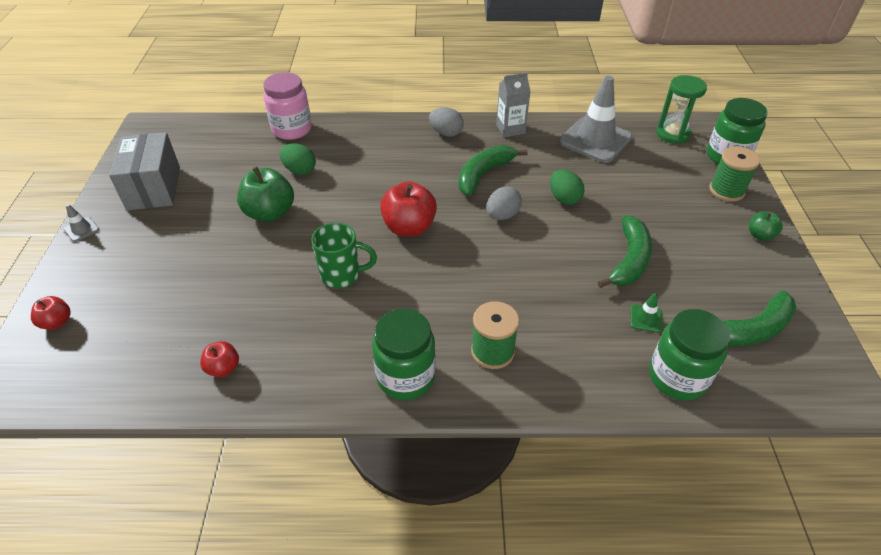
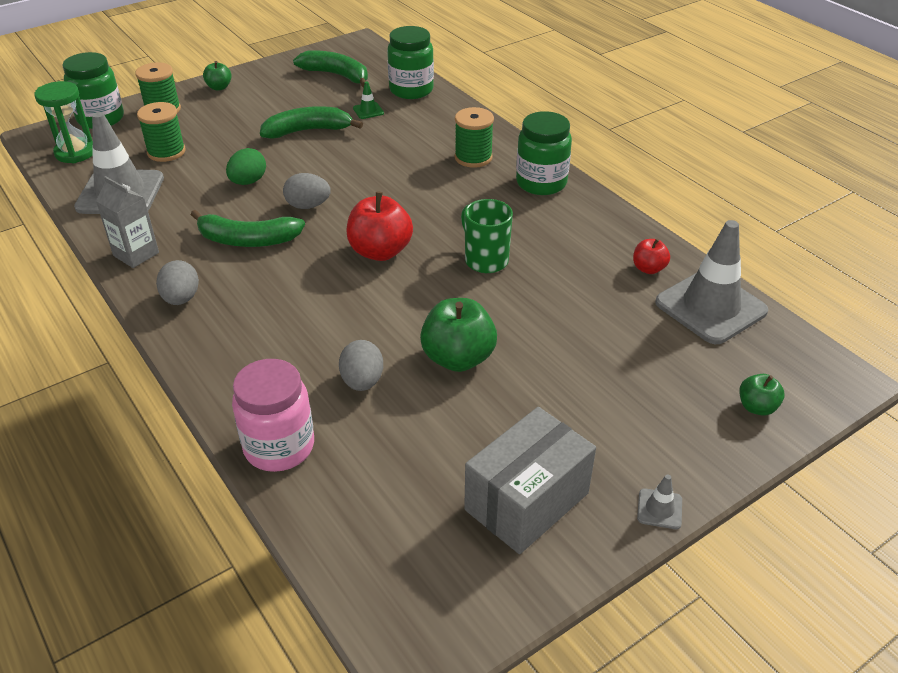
camera: 125 degrees left, 5 degrees down
(57, 322) = (757, 407): red apple -> green apple
(144, 374) = (710, 307): none -> grey traffic cone
(299, 170) = (362, 381): green egg -> grey egg
(644, 173) = (166, 152): none -> green spool

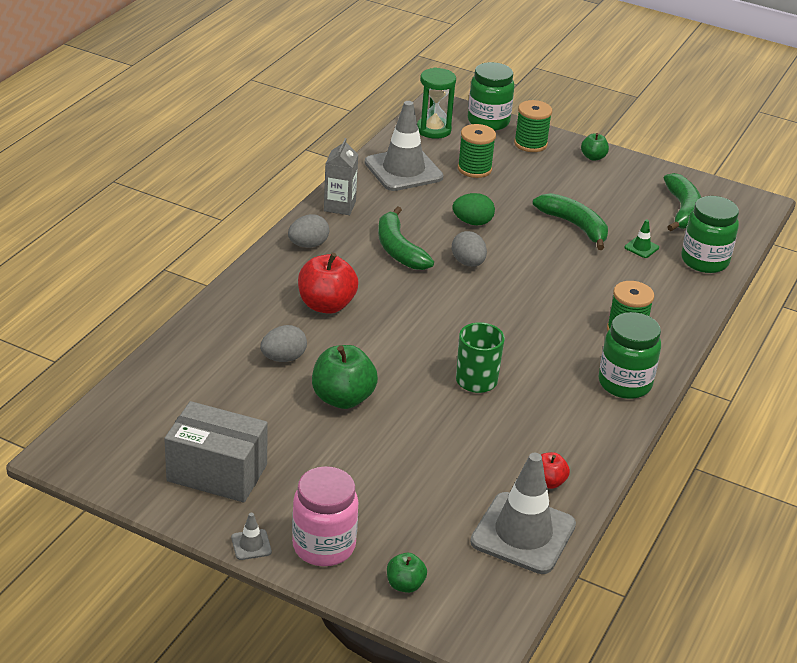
camera: 60 degrees right, 5 degrees down
(279, 447) = (195, 341): pink jar -> pink jar (324, 546)
(380, 251) = (440, 319): red apple -> red apple (326, 305)

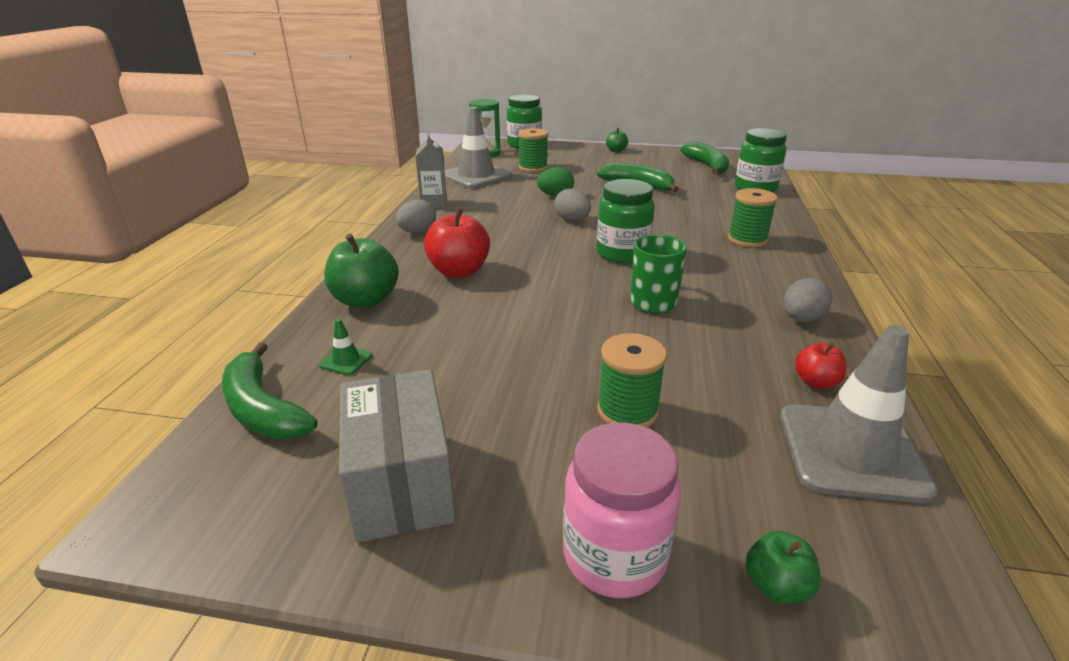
camera: 15 degrees left, 5 degrees down
(217, 473) = (401, 483): grey box -> grey box turned 75 degrees clockwise
(251, 545) = (501, 592): grey traffic cone -> none
(283, 358) = (435, 325): grey egg -> grey egg (801, 319)
(343, 398) = (524, 350): green apple -> green apple (365, 300)
(398, 249) = (504, 221): green banana -> green banana (263, 409)
(530, 144) = (564, 150): green spool -> green spool (627, 411)
(624, 383) = (788, 276): green jar -> green jar (622, 254)
(641, 247) = (701, 189): green traffic cone -> green traffic cone (346, 360)

